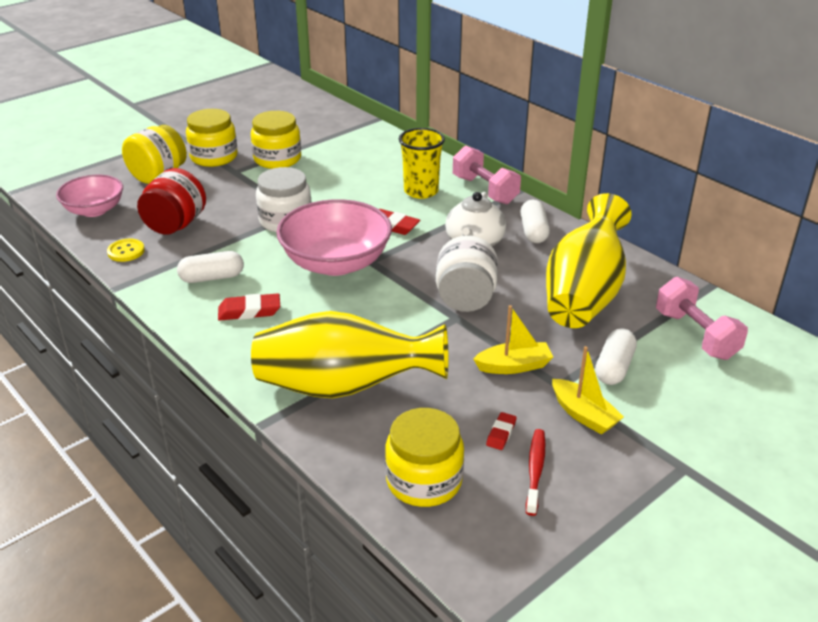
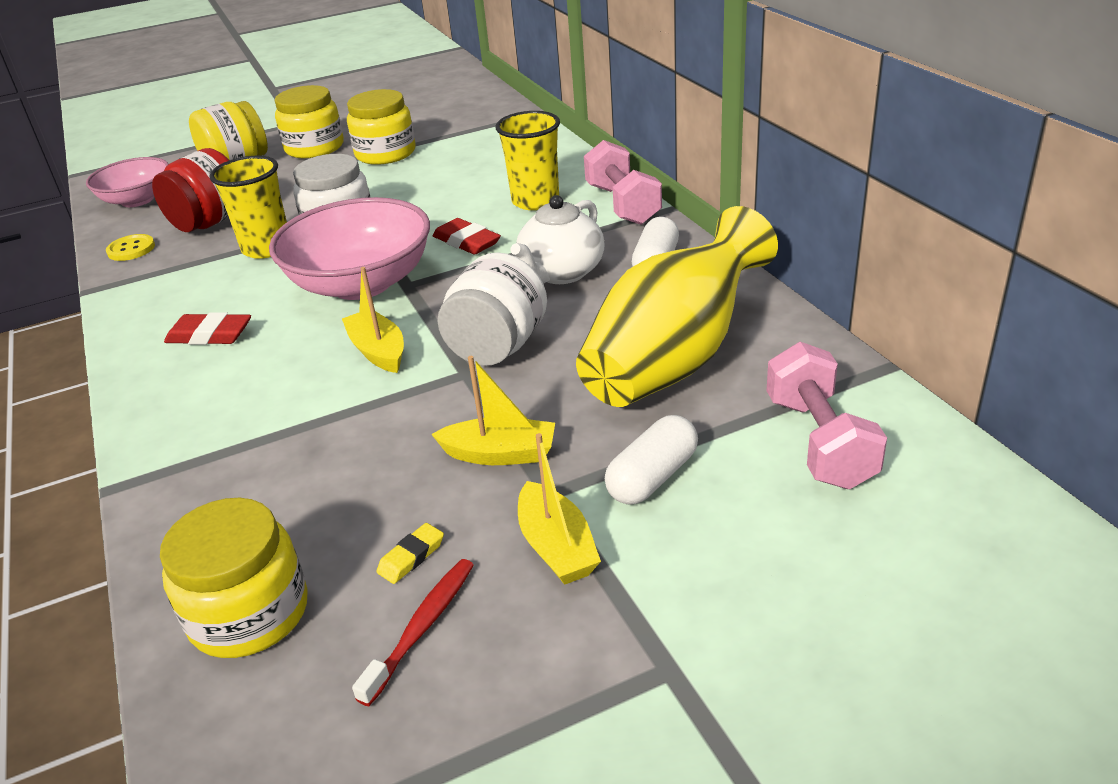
camera: 20 degrees right, 0 degrees up
(212, 277) = (200, 289): white capsule -> none
(240, 242) = (266, 248): none -> yellow cup
(344, 387) = (246, 453): yellow vase -> none
(385, 310) = (378, 351): none -> yellow boat
(501, 433) = (411, 557): red eraser -> yellow eraser

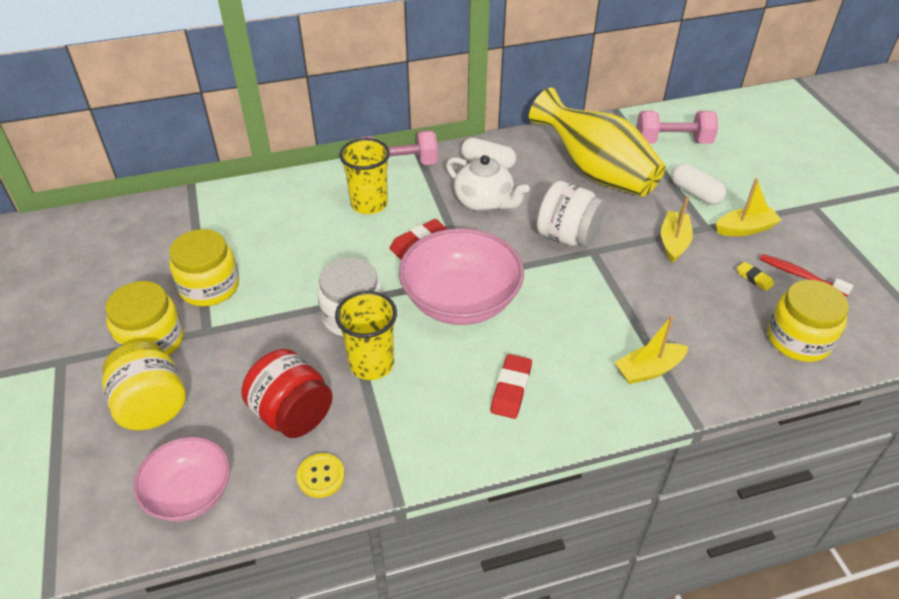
camera: 85 degrees left, 10 degrees up
(378, 351) = (559, 291): yellow boat -> yellow boat (648, 370)

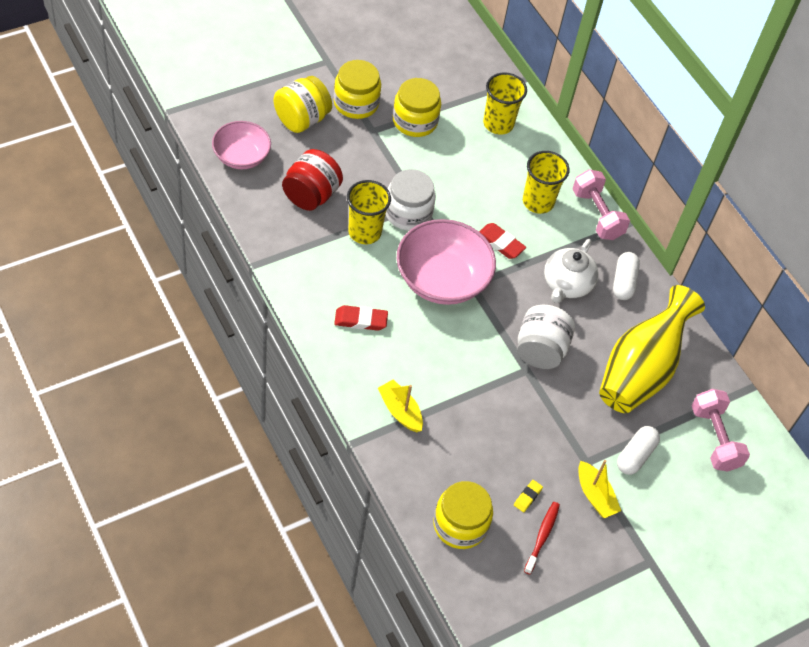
camera: 70 degrees right, 10 degrees up
(246, 215) = (498, 124): none -> yellow cup
(321, 476) = (266, 220): yellow button -> none
(674, 242) = (557, 434): yellow boat -> none

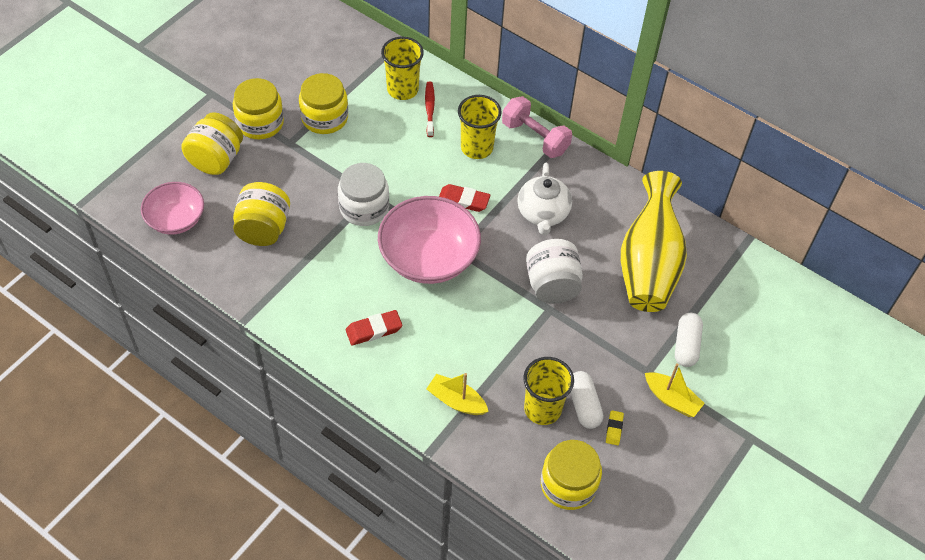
camera: 20 degrees left, 0 degrees up
(311, 195) = (263, 229): red jar -> yellow jar
(364, 232) = (333, 243): yellow cup -> yellow cup (542, 409)
(542, 536) = (646, 460): red toothbrush -> red toothbrush (430, 108)
(623, 282) = (591, 190): white capsule -> white capsule (584, 405)
(714, 438) = (744, 298): pink dumbbell -> none

